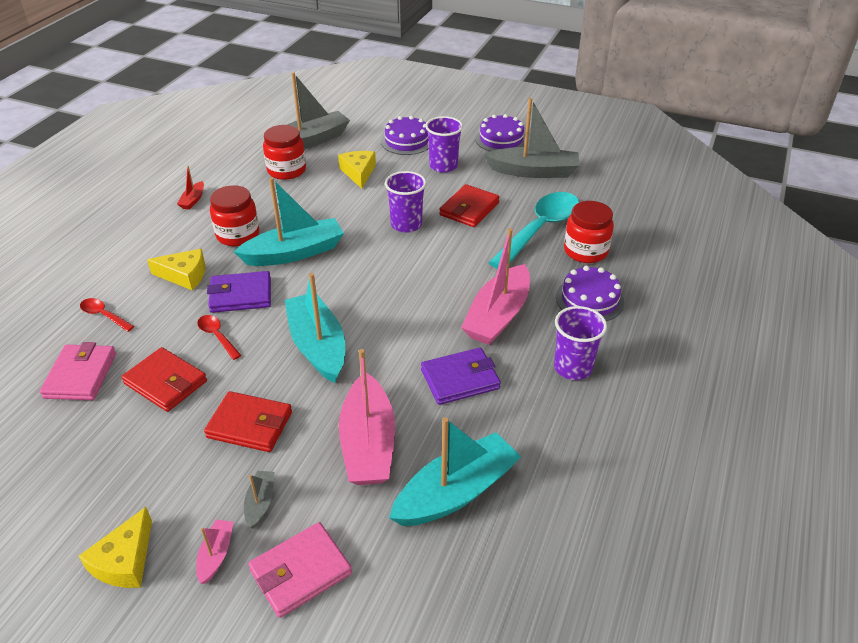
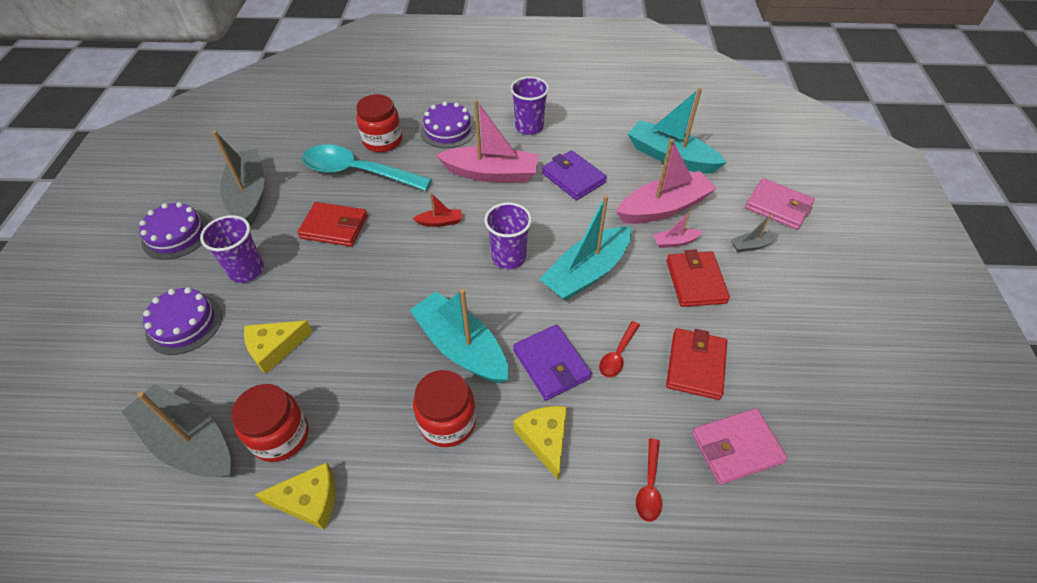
camera: 110 degrees left, 10 degrees up
(125, 560) = (849, 298): yellow cheese -> yellow cheese (309, 500)
(193, 200) = (385, 525): red boat -> red boat (440, 222)
(216, 554) = (803, 251): pink boat -> pink boat (675, 242)
(406, 224) = (377, 268): purple cup -> purple cup (509, 257)

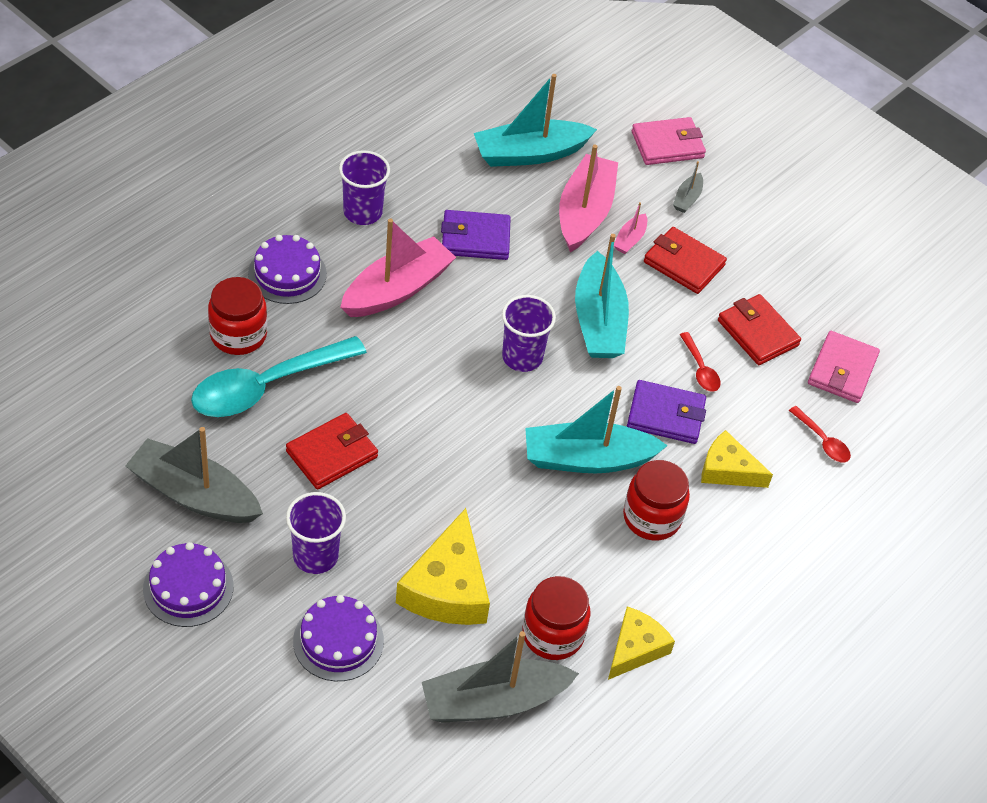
camera: 55 degrees left, 0 degrees up
(275, 348) = (447, 587): yellow cheese -> yellow cheese, size x1.57
(440, 222) = (420, 372): red boat -> none

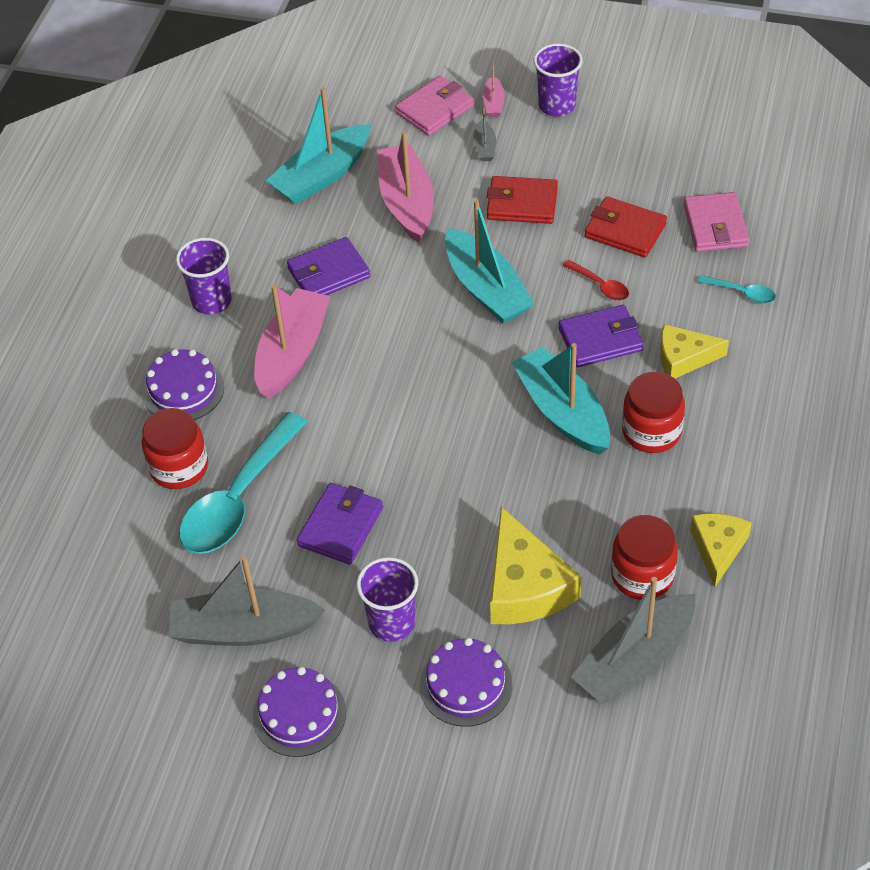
camera: 20 degrees left, 0 degrees up
(332, 454) = (340, 526): red wallet -> purple wallet
(522, 357) = (444, 354): purple cup -> purple cup (557, 105)
(587, 459) = (562, 412): turquoise boat -> turquoise boat turned 90 degrees clockwise
(630, 239) = (462, 206): pink boat -> pink boat (493, 103)
(822, 441) = (742, 293): red spoon -> turquoise spoon

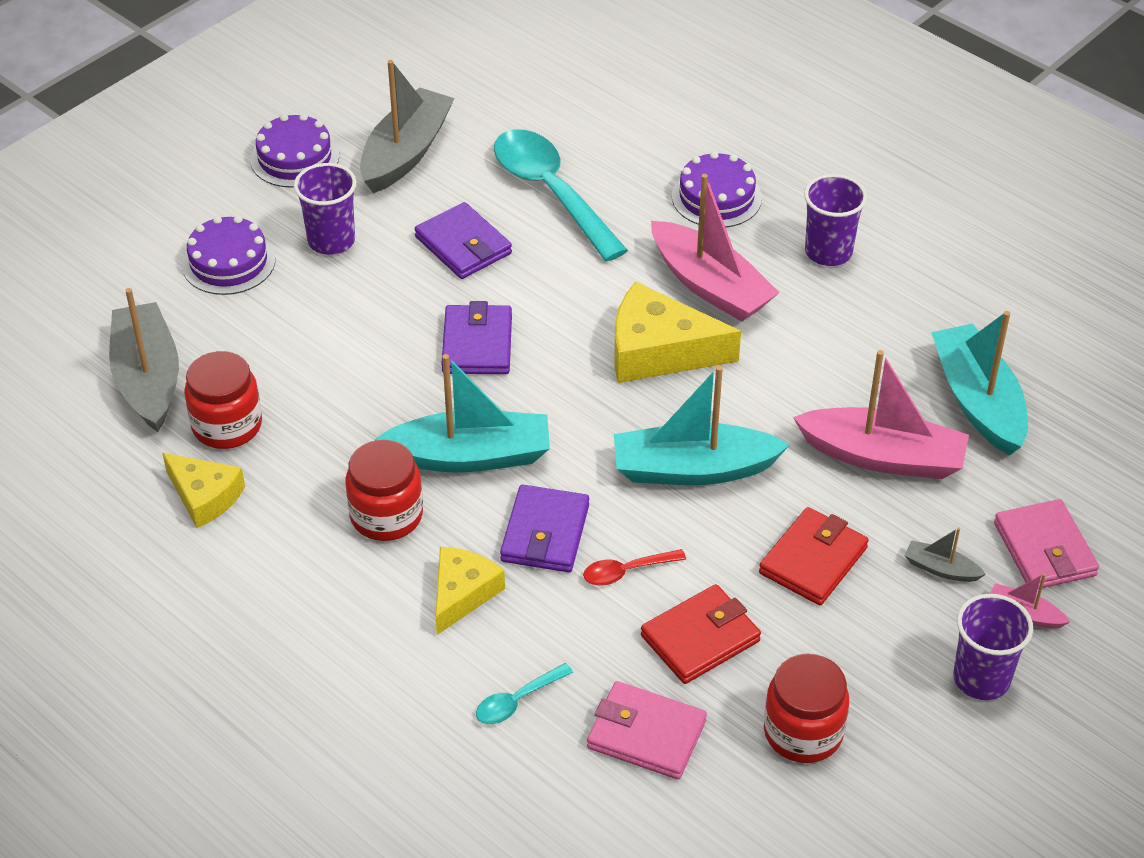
camera: 115 degrees right, 5 degrees down
(179, 467) = (620, 167): red jar -> red jar (803, 732)
(328, 273) = (809, 351): purple wallet -> purple wallet (477, 344)
(525, 586) = (290, 340): yellow cheese -> yellow cheese (659, 351)

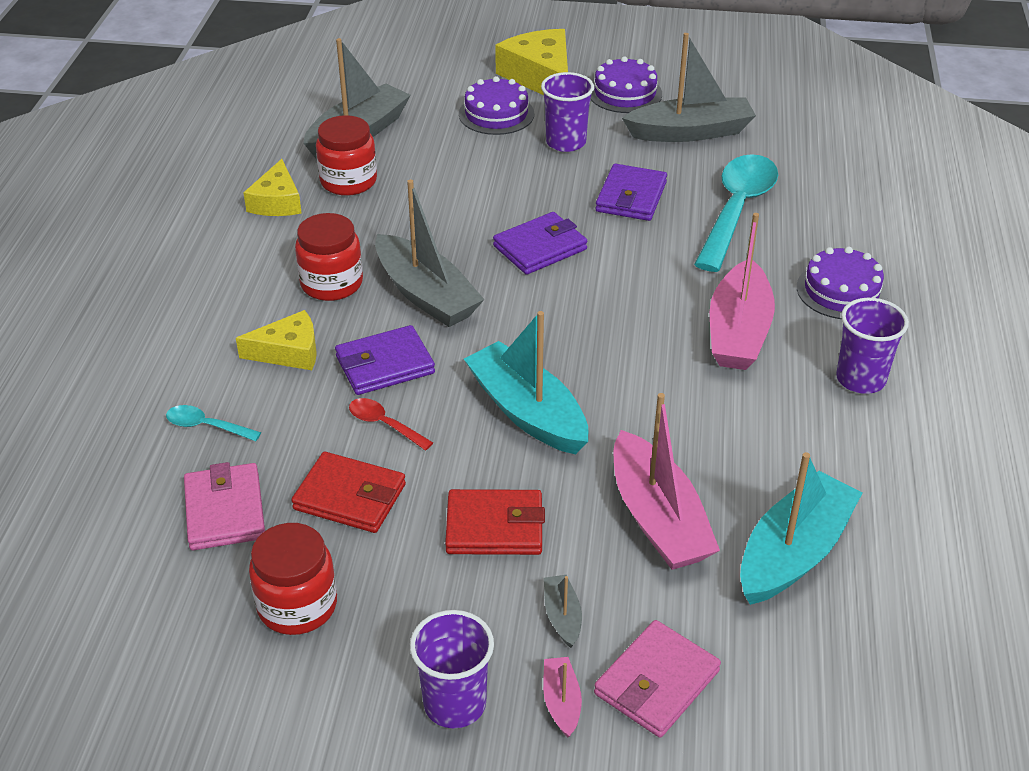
camera: 55 degrees right, 5 degrees down
(470, 456) = (426, 295): turquoise boat -> grey boat
(659, 351) = (635, 337): yellow cheese -> yellow cheese (540, 77)

